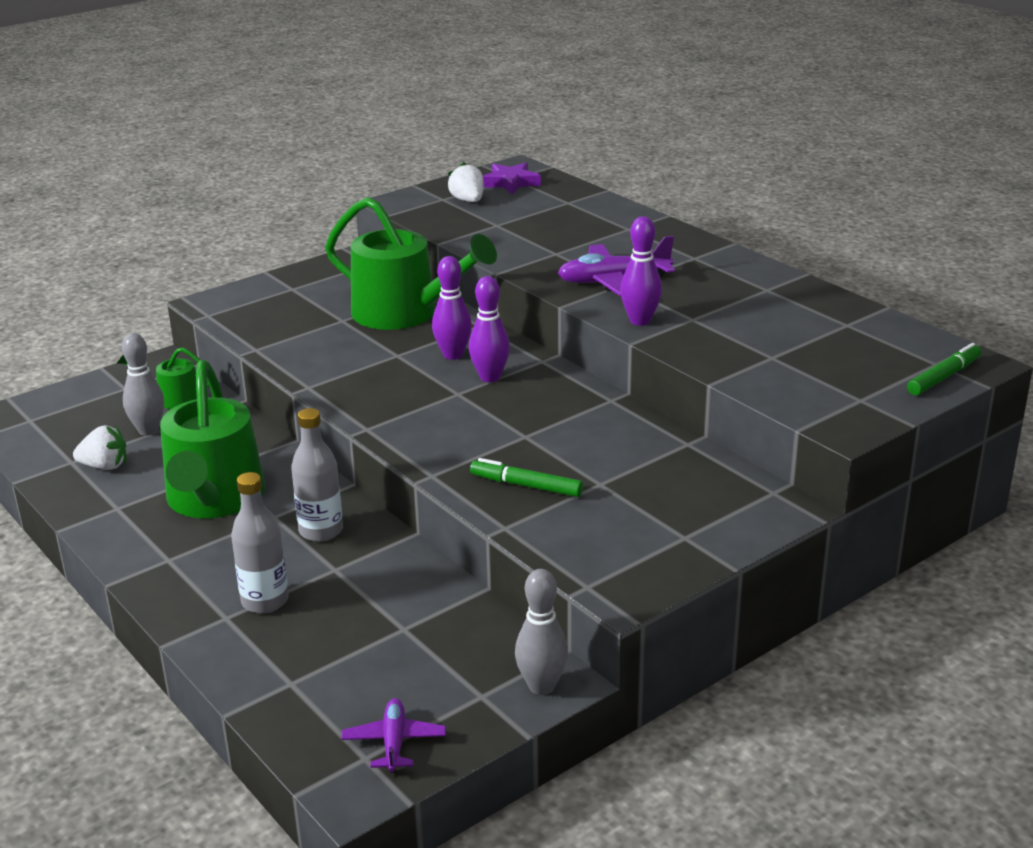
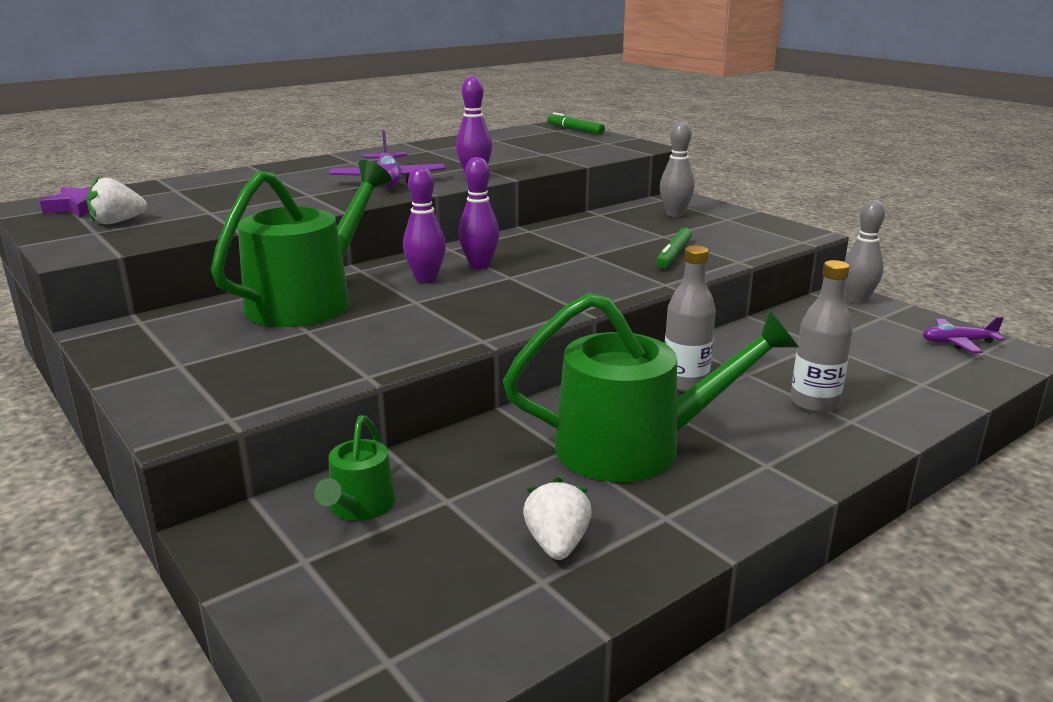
camera: 90 degrees left, 5 degrees down
(148, 430) = (455, 518): grey bowling pin -> grey bowling pin (674, 214)

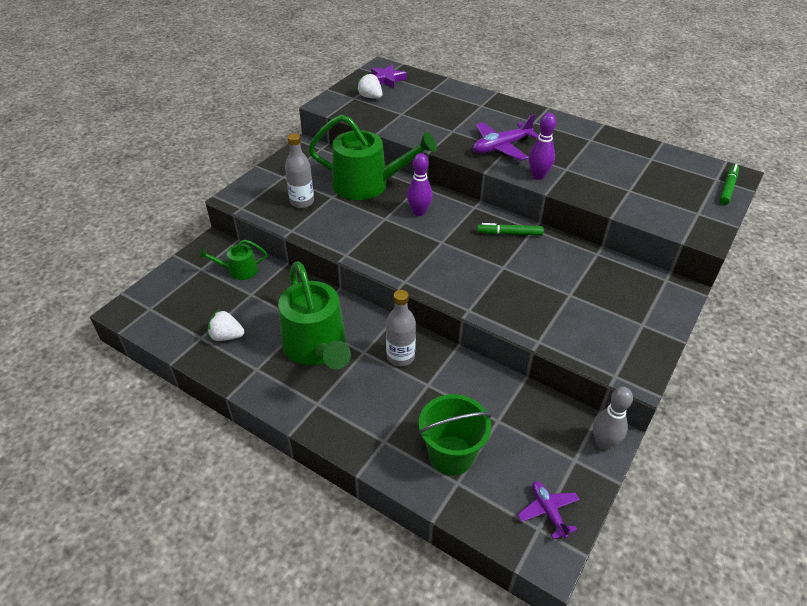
camera: 70 degrees right, 20 degrees up
(479, 265) = (452, 225): purple bowling pin -> none
(557, 544) = (226, 336): white strawberry -> white strawberry turned 150 degrees counterclockwise
(673, 255) = (529, 306): green marker -> green marker (509, 233)
(674, 214) = (629, 293): grey bowling pin -> none
(814, 403) = (400, 421): grey bottle -> grey bottle (302, 202)
(876, 379) = (451, 455): none -> green bucket

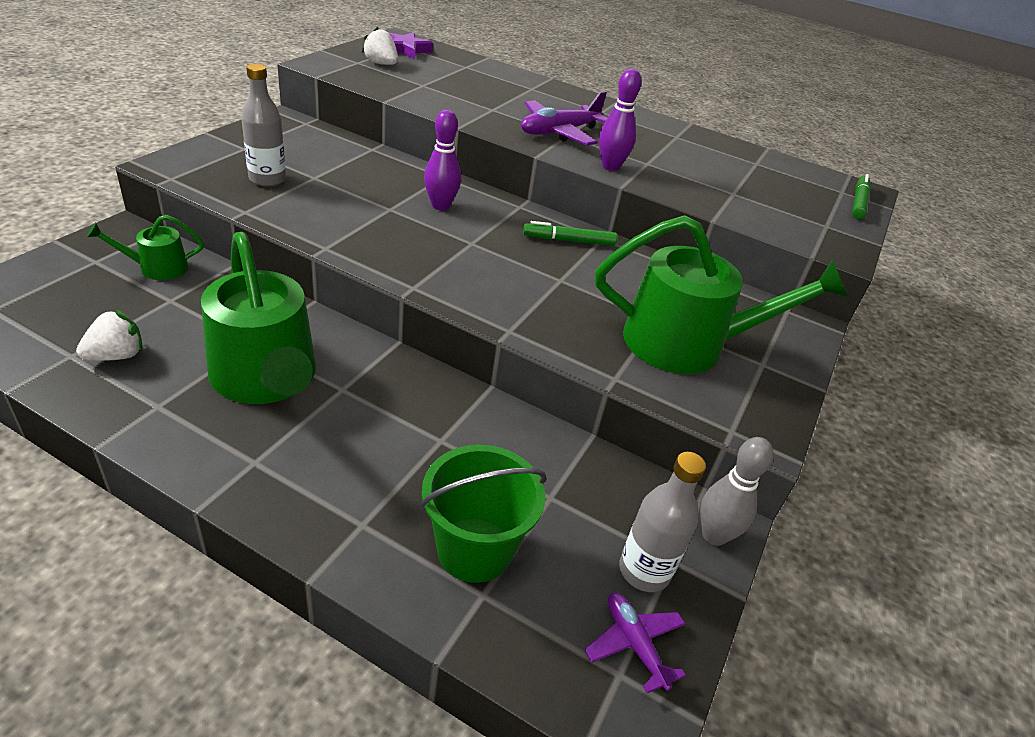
camera: 10 degrees left, 5 degrees down
(226, 336) = (116, 356): white strawberry -> white strawberry turned 135 degrees clockwise
(368, 184) = (369, 168): green watering can -> green watering can (687, 344)
(400, 357) = (400, 398): grey bottle -> grey bottle (644, 571)

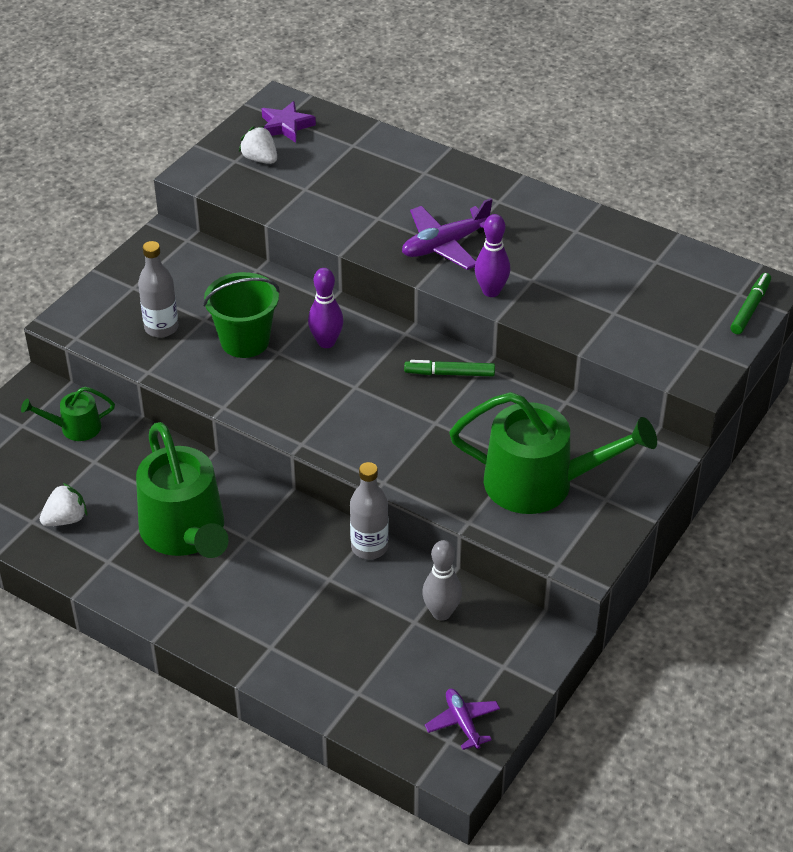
camera: 10 degrees right, 5 degrees up
(474, 549) = (353, 662): green bucket -> green bucket (245, 341)
(644, 571) = (479, 674): grey bottle -> grey bottle (369, 547)
(714, 535) = (542, 647): grey bowling pin -> grey bowling pin (441, 613)

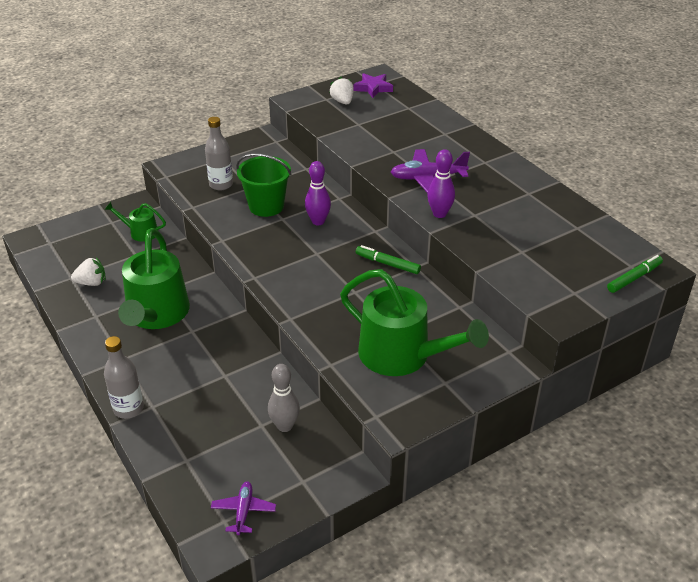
camera: 25 degrees right, 5 degrees down
(369, 547) = (267, 364): grey bottle -> grey bottle (128, 409)

